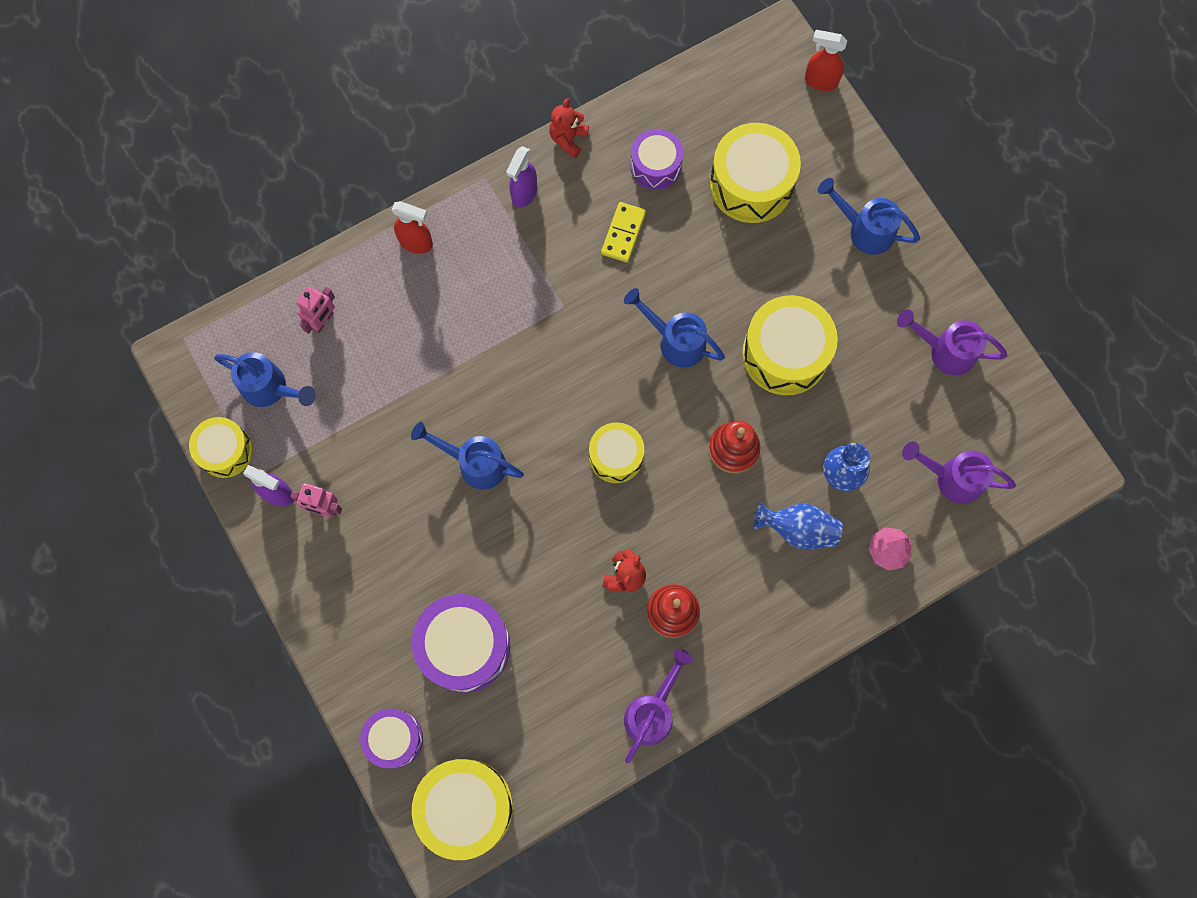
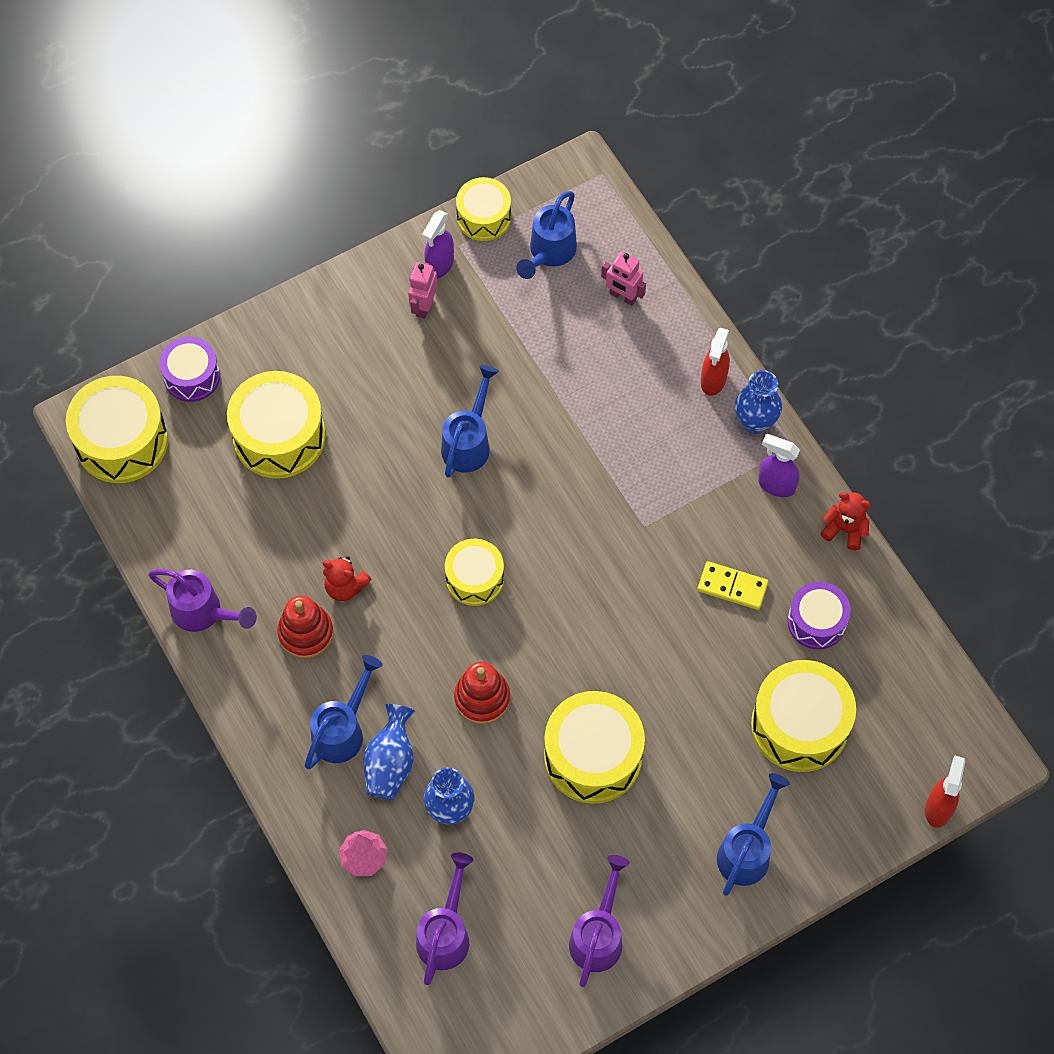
camera: 90 degrees right, 10 degrees down
(460, 208) = (755, 422): none -> blue vase
(464, 646) = (279, 436): purple drum -> yellow drum
(675, 340) = (606, 639): blue watering can -> blue watering can (343, 729)

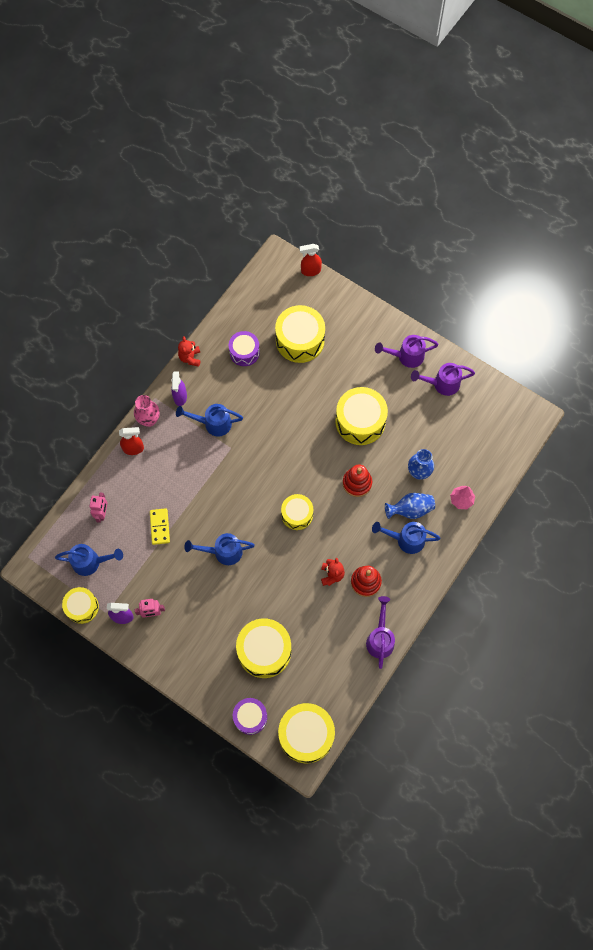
camera: 115 degrees left, 5 degrees up
(446, 933) = (476, 448): purple watering can -> purple watering can (406, 356)
(732, 587) = (244, 395): yellow domino -> yellow domino (160, 527)
(747, 850) = (370, 339): blue watering can -> blue watering can (212, 423)
(755, 422) = (149, 420): blue vase -> pink vase

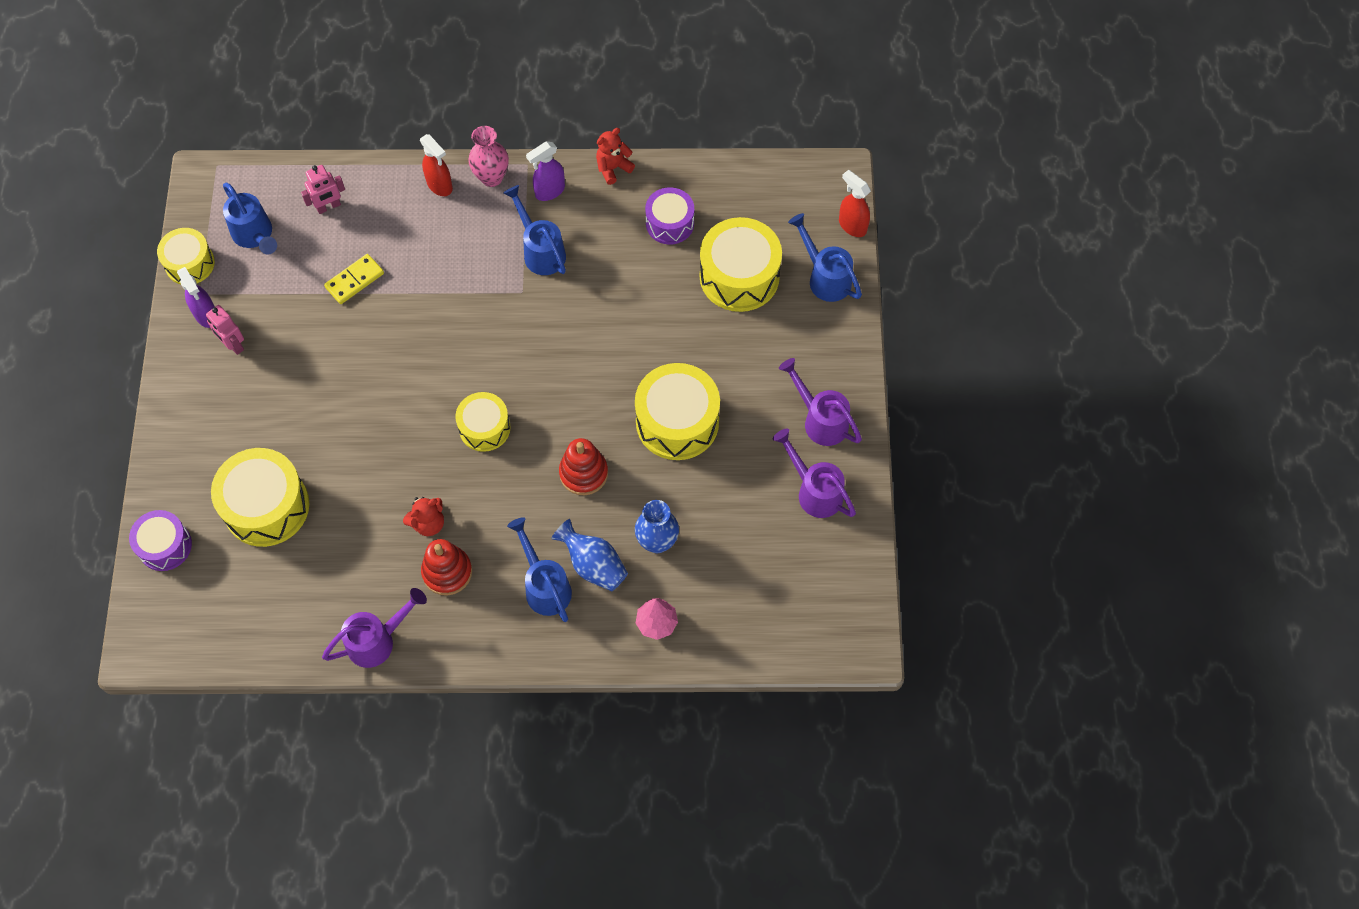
camera: 55 degrees right, 5 degrees down
(223, 552) = (370, 373): blue watering can -> blue watering can (825, 277)
(306, 735) = (182, 629): yellow drum -> none

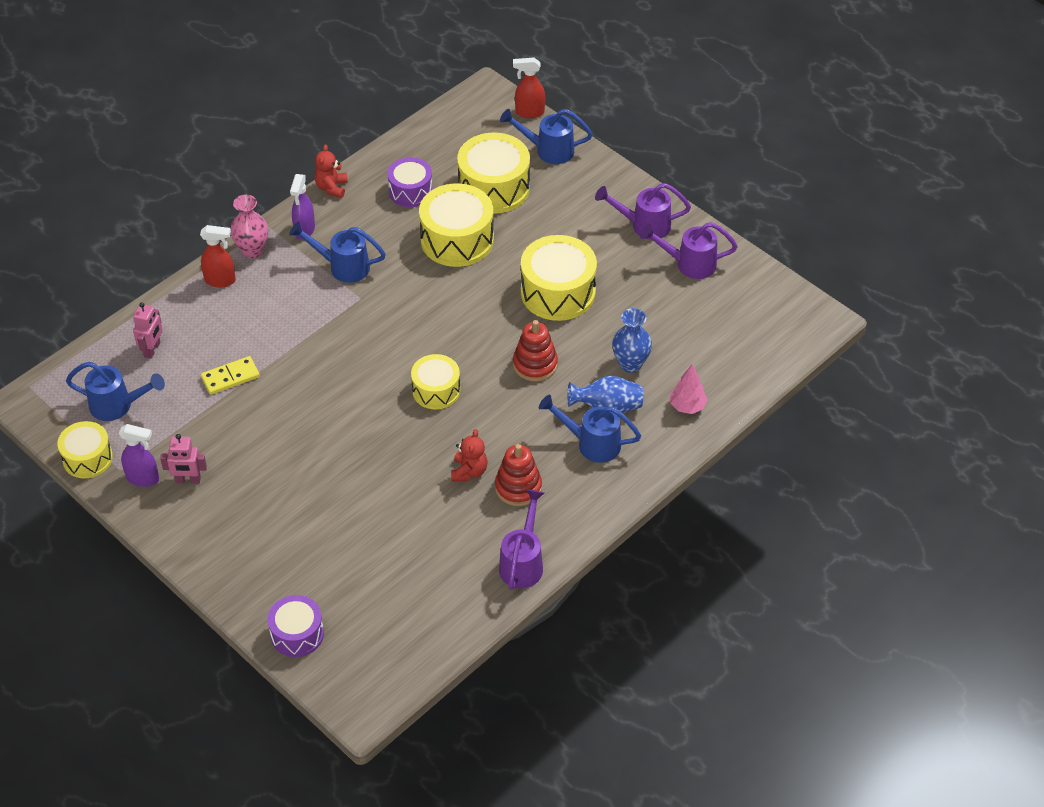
camera: 45 degrees left, 15 degrees down
(266, 506) = (342, 552): yellow drum -> yellow drum (457, 239)
(354, 280) = (230, 377): yellow domino -> yellow domino turned 60 degrees clockwise

